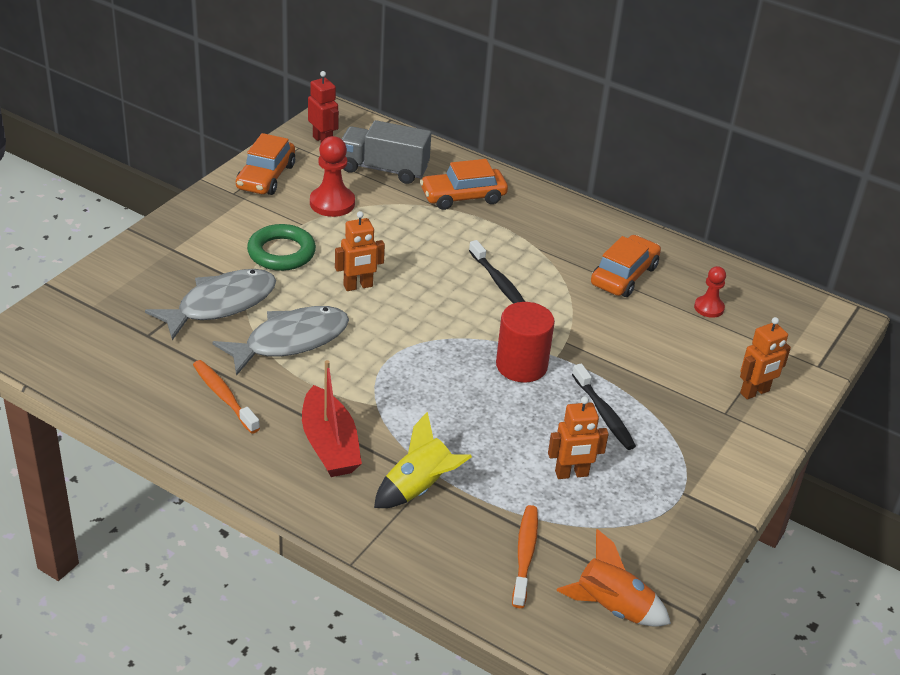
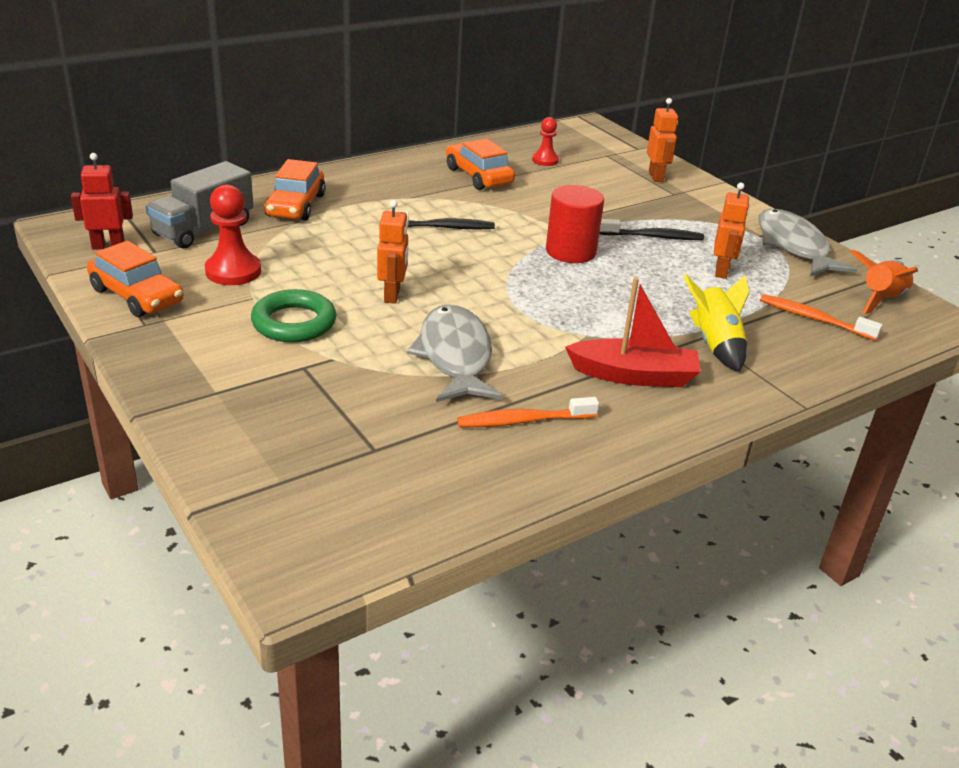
camera: 65 degrees left, 5 degrees down
(221, 304) = (356, 384): grey fish -> grey fish (793, 246)

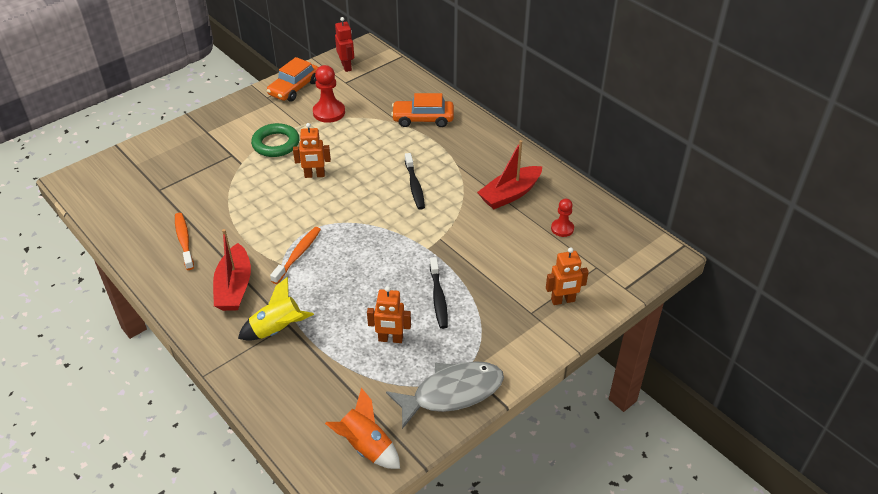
camera: 85 degrees right, 10 degrees up
(203, 229) = (378, 92): grey truck -> none
(455, 356) = (248, 208): grey fish -> none
(478, 176) = (510, 194): orange car -> red boat
(570, 251) = (398, 251): red cylinder -> none
(813, 319) = (325, 393): orange toothbrush -> orange toothbrush (298, 254)

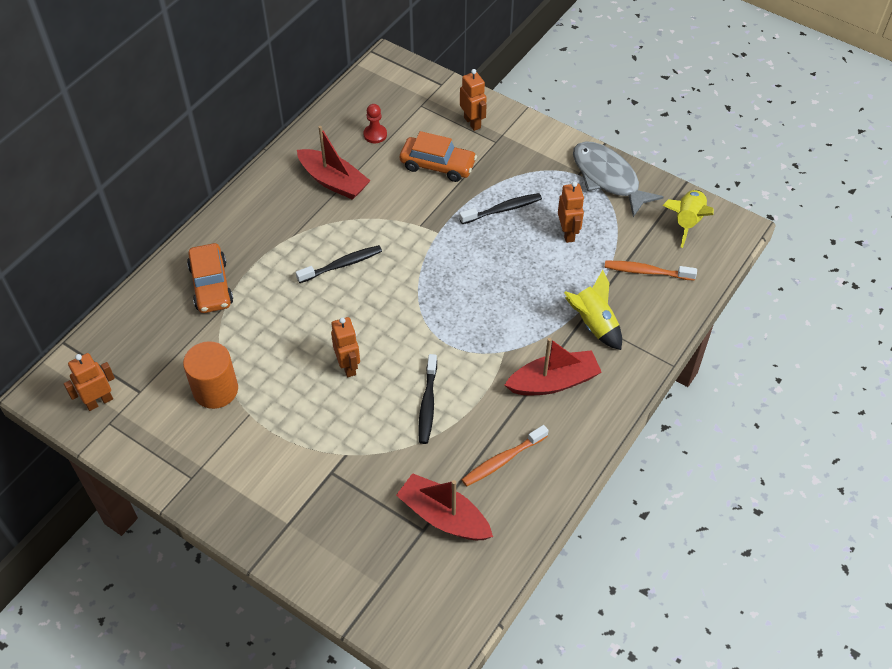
camera: 105 degrees left, 10 degrees up
(161, 201) = (444, 516): none -> red boat
(257, 210) = (427, 404): none -> black toothbrush
(276, 144) = (296, 429): green ring -> none
(294, 88) = (163, 450): orange car -> orange car (437, 165)
(298, 254) = (485, 340): orange toothbrush -> orange toothbrush (646, 271)
(329, 112) = (215, 390): red pawn -> orange cylinder
(346, 66) = (99, 401): red robot -> orange robot
(366, 446) = (687, 222): orange rocket -> yellow rocket

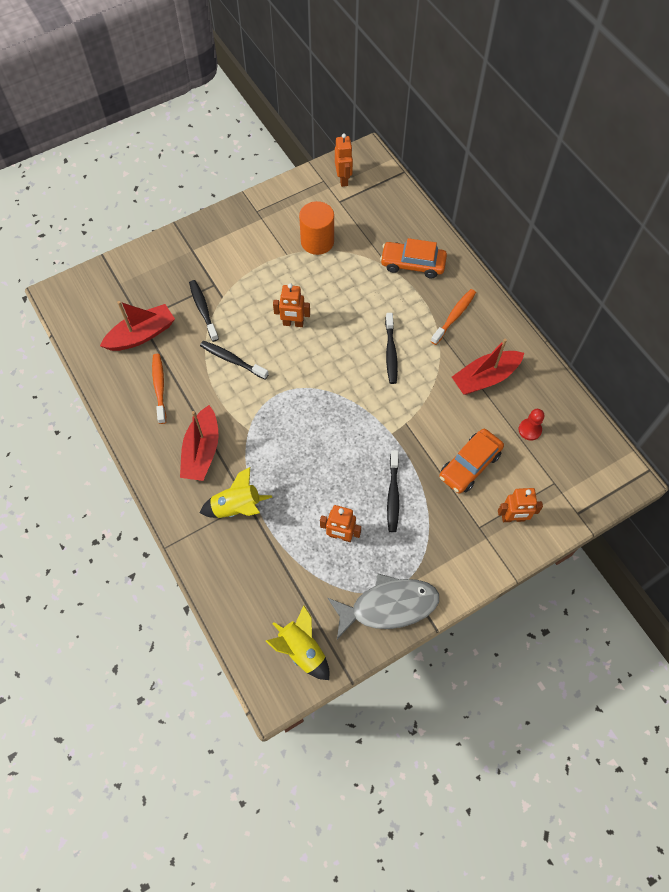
camera: 115 degrees right, 10 degrees up
(374, 466) = (203, 309): none -> black toothbrush
(646, 271) = (266, 579): orange toothbrush -> orange toothbrush (454, 316)

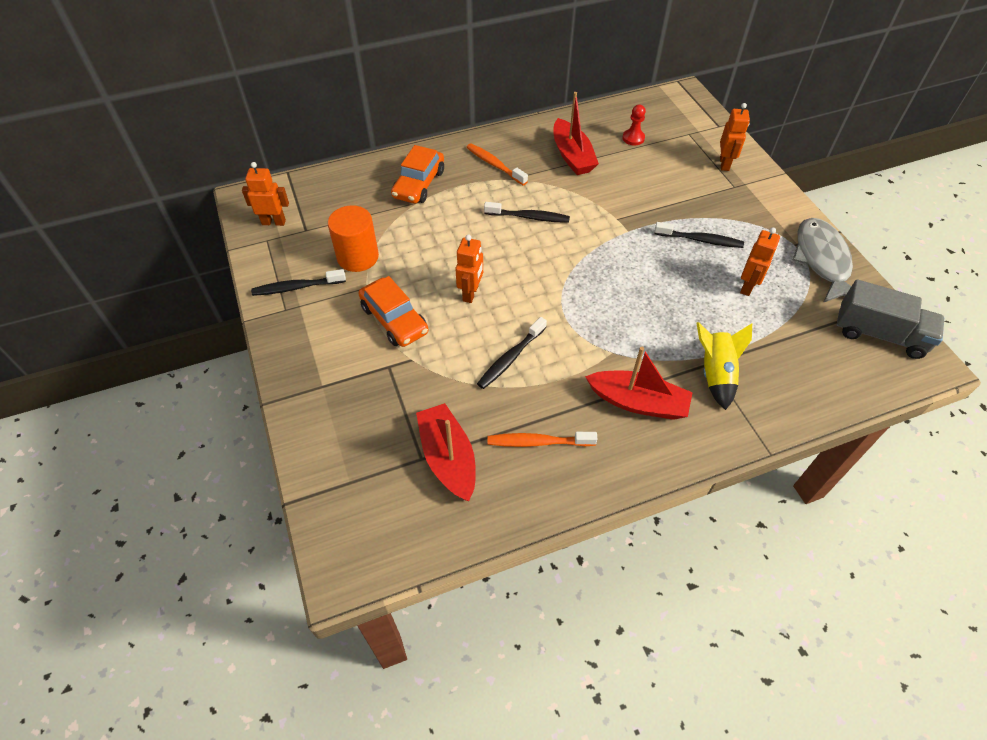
camera: 80 degrees left, 10 degrees down
(203, 309) = (425, 382): black toothbrush -> black toothbrush (296, 287)
(302, 650) = (879, 334): yellow rocket -> grey truck
(469, 465) = (668, 182): orange car -> orange car (394, 319)

